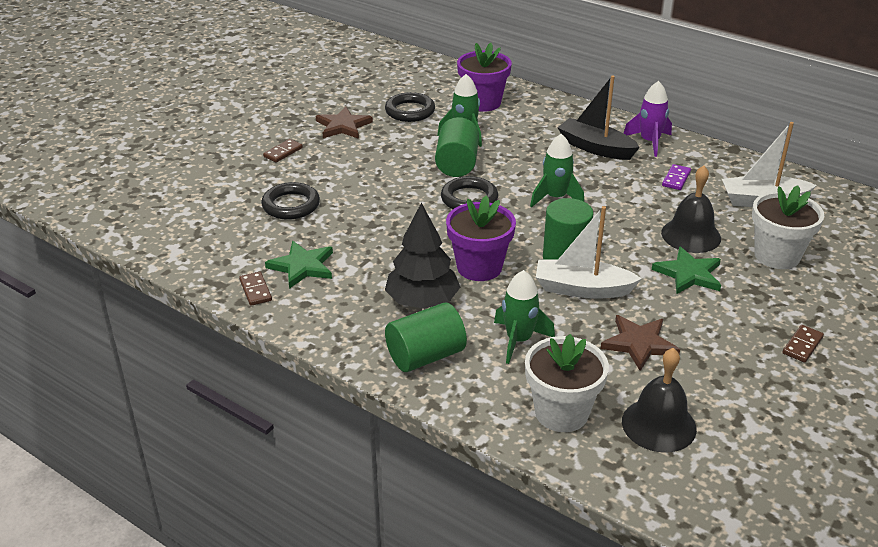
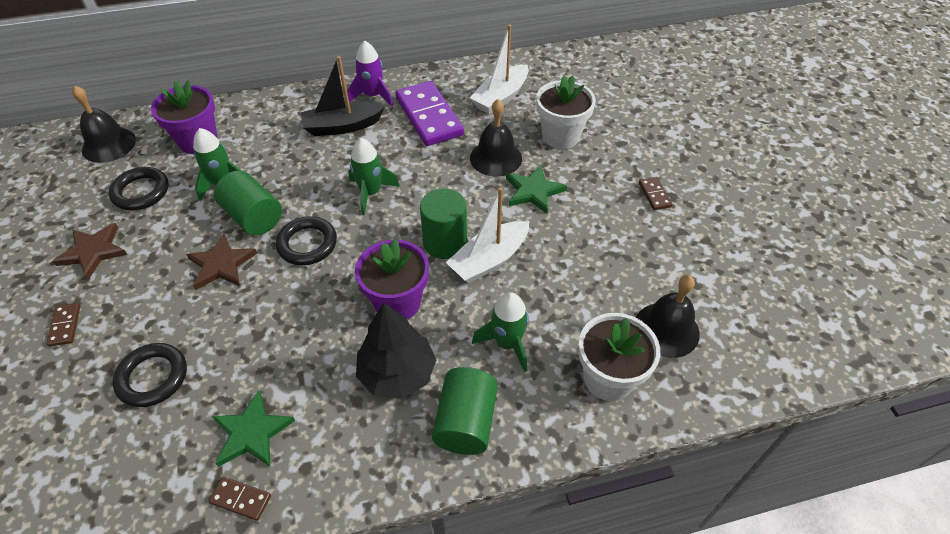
camera: 50 degrees left, 15 degrees up
(426, 75) = (109, 144): none -> black bell
(639, 344) = (577, 275): brown star -> brown star (221, 264)
(676, 179) = (429, 116): purple domino -> purple domino, size x2.34

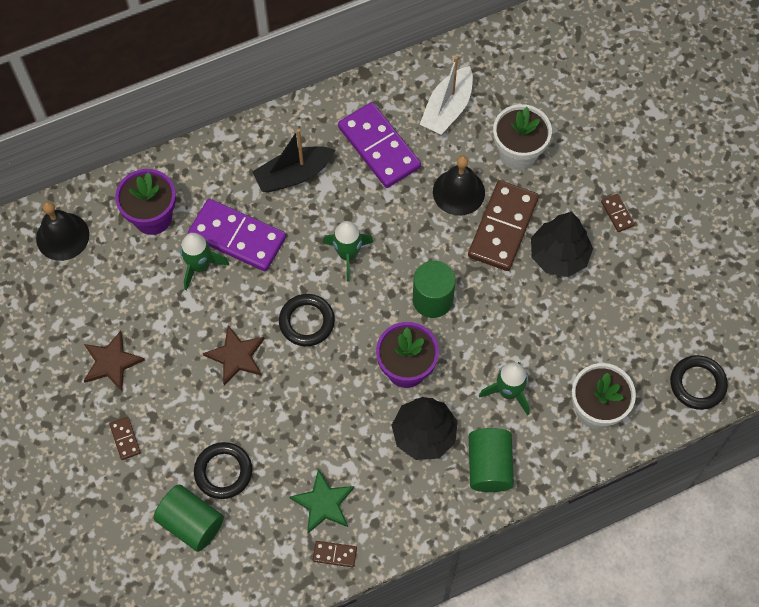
camera: 10 degrees left, 15 degrees up
(141, 192) = (124, 289): black ring -> black ring (697, 384)
(253, 217) = (245, 300): green cylinder -> green cylinder (191, 523)
(269, 165) = (237, 237): none -> purple domino
(373, 96) = (312, 127): purple rocket -> none
(489, 260) = (476, 312): white boat -> none
(533, 191) = (502, 227): green star -> brown domino
(587, 222) = (559, 255): none -> black tree
(666, 329) = (639, 356): black bell -> none

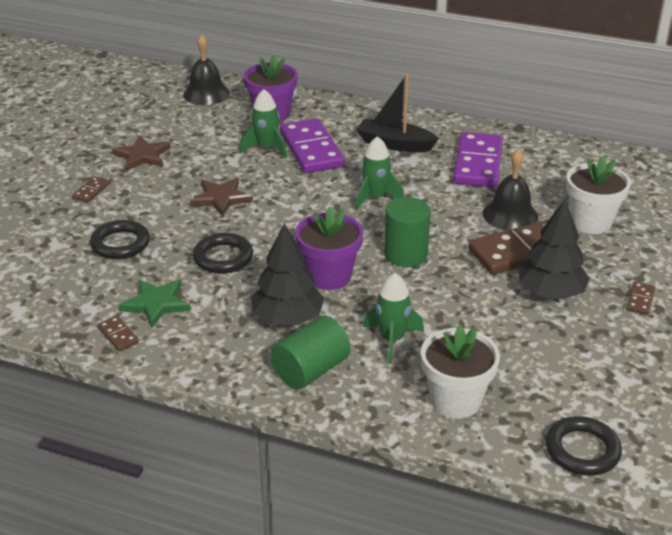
camera: 45 degrees right, 30 degrees down
(191, 523) = (59, 253): green cylinder -> none
(307, 322) = (294, 211): black ring -> black ring (223, 257)
(447, 109) = (561, 173): white boat -> none

